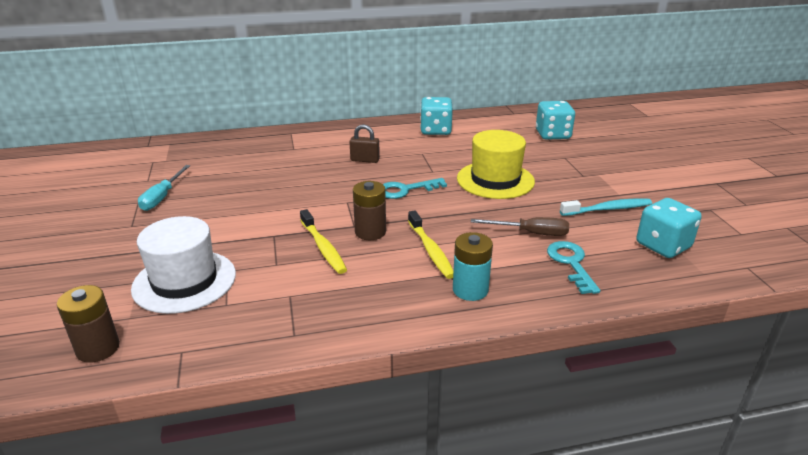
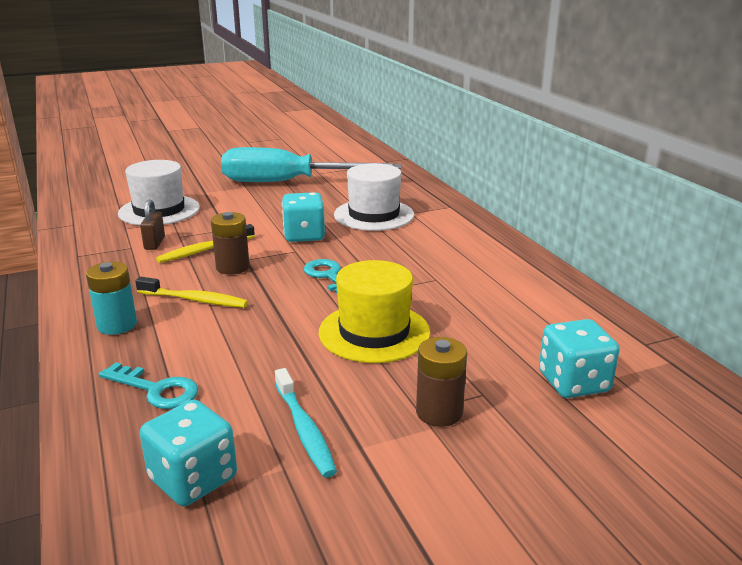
camera: 80 degrees right, 5 degrees down
(98, 348) = (86, 202): brown battery -> brown battery (439, 412)
(162, 197) = (289, 182): turquoise screwdriver -> turquoise screwdriver, size x2.29
(288, 163) = (374, 215): none -> white hat
(365, 160) = (398, 249): brown padlock -> brown padlock (154, 243)
(431, 250) = (195, 300): yellow toothbrush -> yellow toothbrush turned 135 degrees counterclockwise
(435, 130) = (516, 283): turquoise dice -> turquoise dice (304, 235)
(530, 233) = (231, 360): brown screwdriver -> none
(571, 263) = (156, 389): turquoise key -> turquoise key turned 45 degrees clockwise

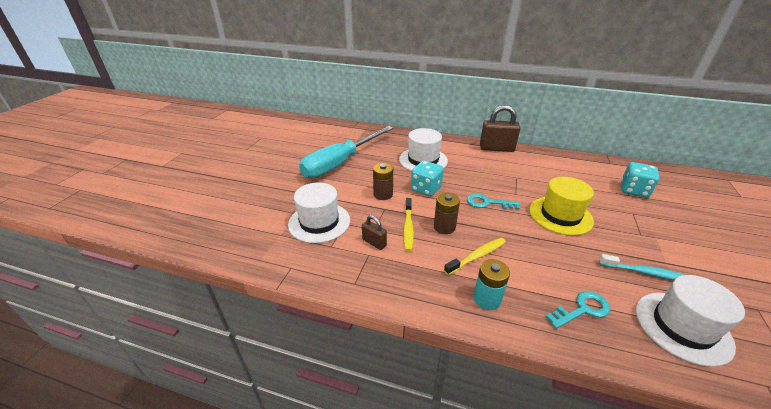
camera: 50 degrees left, 10 degrees up
(193, 479) = (682, 327): turquoise dice -> white hat
(439, 412) = (644, 230): brown battery -> brown battery (383, 194)
(501, 246) = (496, 148): none -> brown padlock

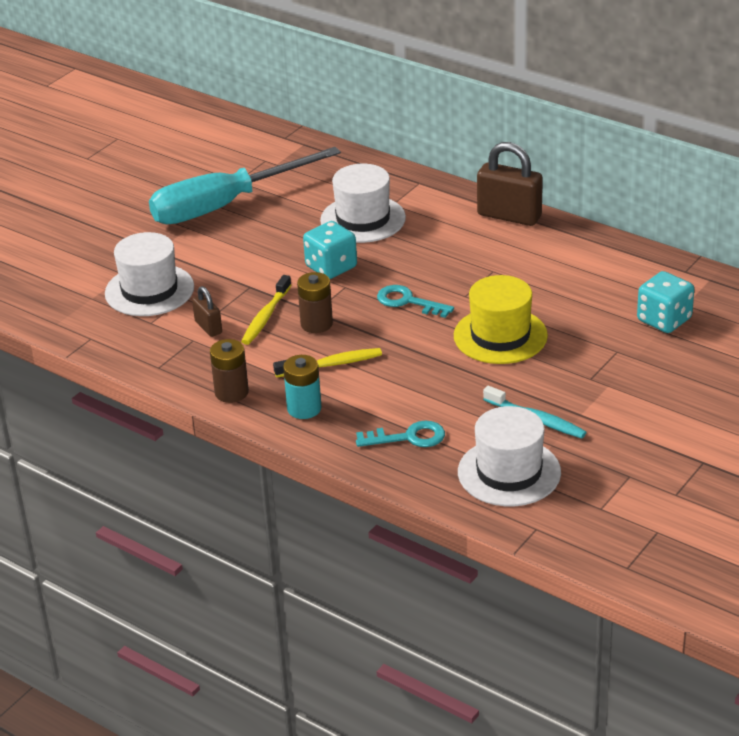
camera: 20 degrees right, 0 degrees up
(383, 194) = (260, 266): brown battery -> brown battery (231, 392)

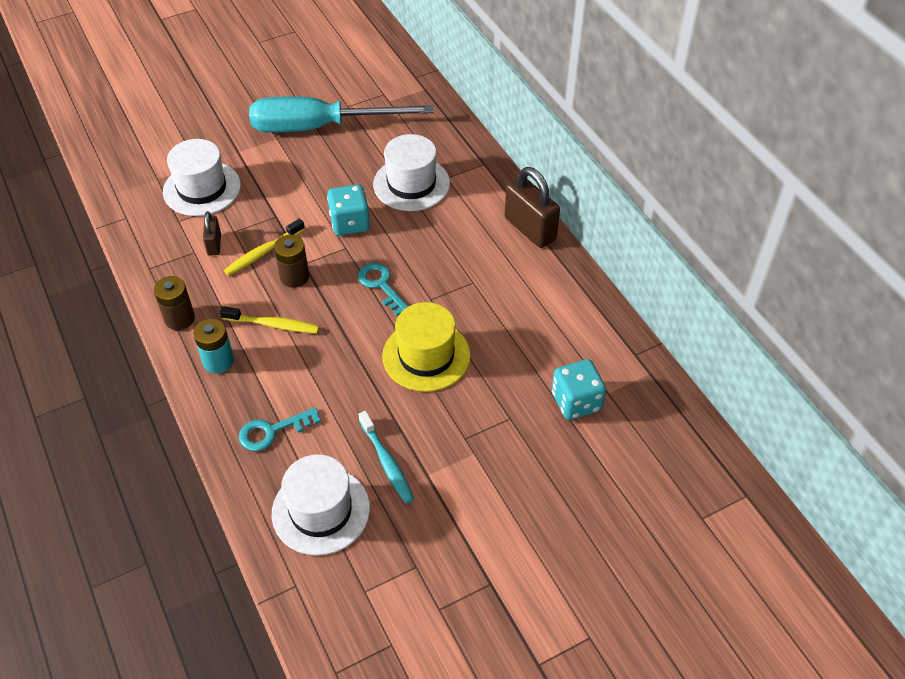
camera: 25 degrees right, 15 degrees up
(408, 437) = (272, 431): turquoise key -> turquoise key turned 135 degrees clockwise

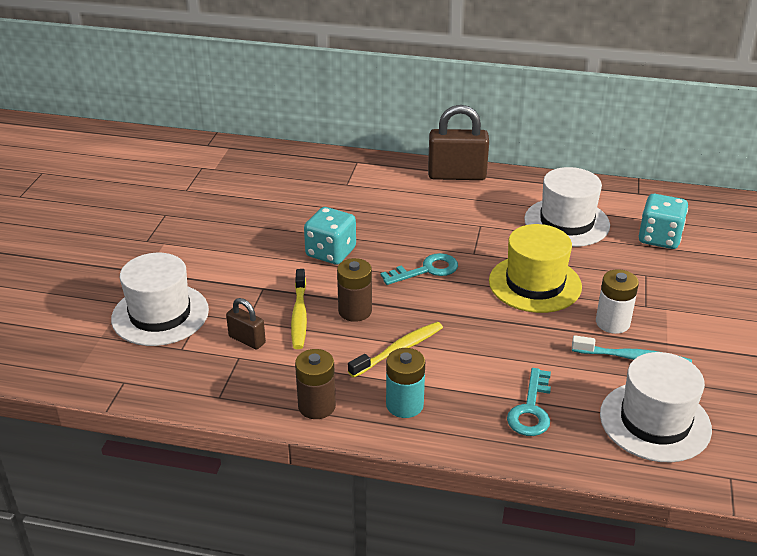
camera: 50 degrees left, 15 degrees down
(320, 127) = (188, 214): turquoise screwdriver -> none
(381, 285) = (426, 270): turquoise key -> turquoise key turned 150 degrees clockwise
(411, 184) = (329, 202): white hat -> white hat (566, 222)
(421, 428) = (612, 323): none -> white battery

